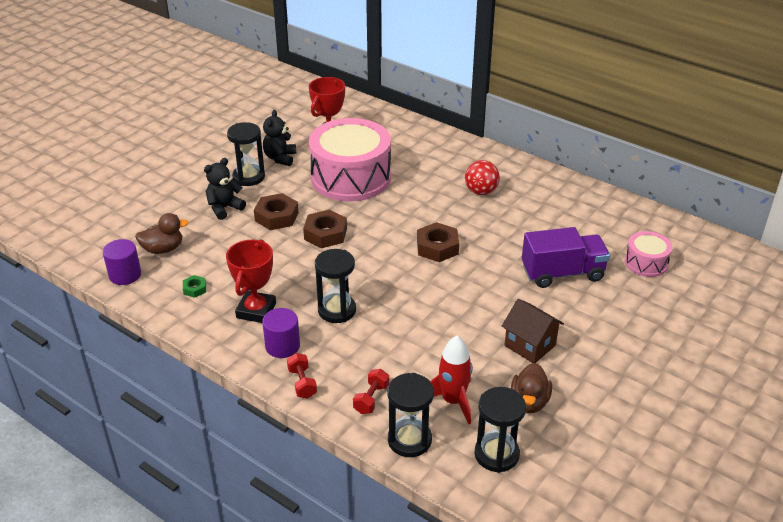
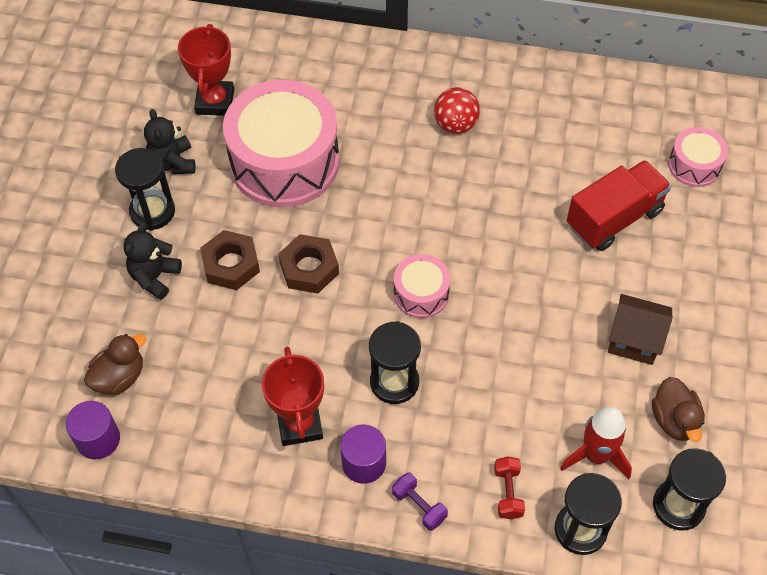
camera: 25 degrees left, 20 degrees up
(195, 289) = (202, 423): green nut -> none
(302, 383) = (419, 506): red dumbbell -> purple dumbbell
(391, 270) = (421, 294): none -> pink drum
(437, 247) = (454, 235): brown nut -> none
(562, 273) = (614, 218): purple truck -> red truck

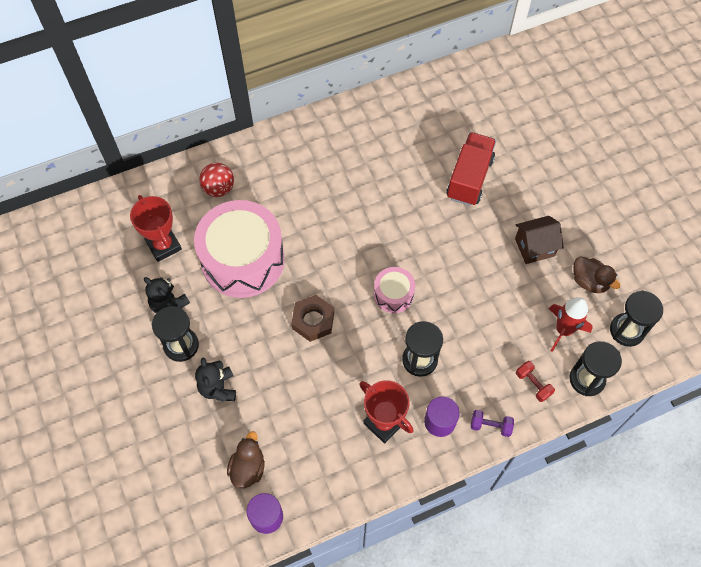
camera: 35 degrees left, 5 degrees up
(231, 264) = (261, 349): brown nut -> none
(455, 125) = (332, 172): red ball -> red ball (219, 188)
(694, 165) = (490, 118): pink drum -> none

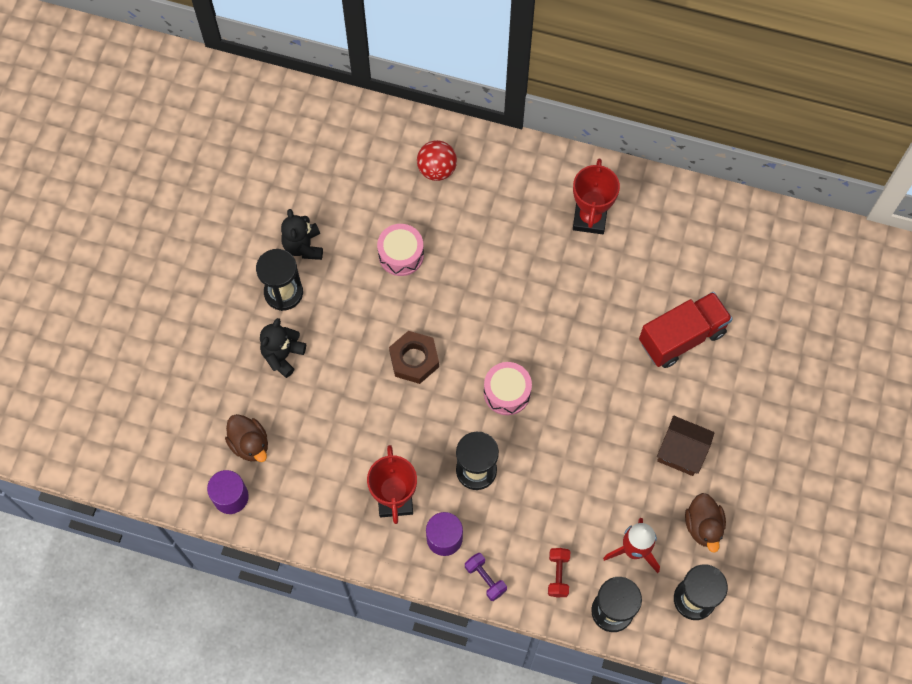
camera: 40 degrees right, 5 degrees up
(163, 245) = (343, 188): red trophy -> red trophy (589, 218)
(243, 260) = (401, 255): pink drum -> pink drum, size x0.47
(248, 468) = (250, 444): brown duck -> brown duck turned 90 degrees clockwise

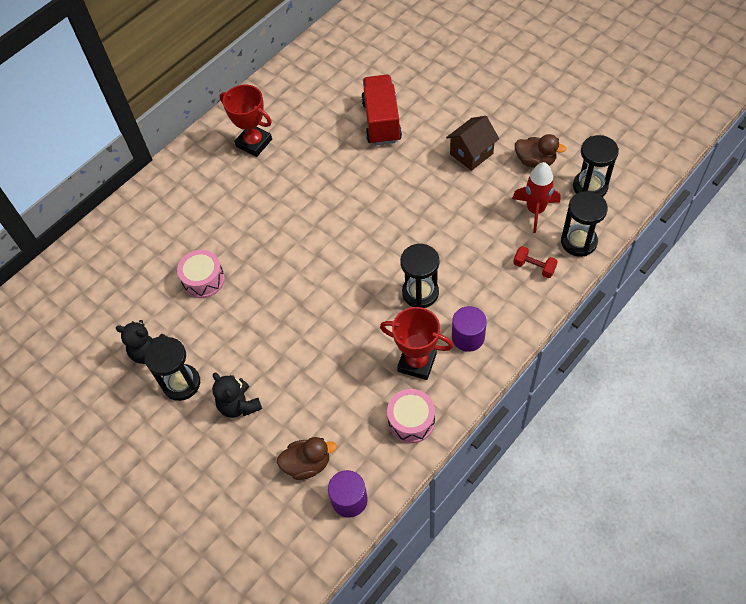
camera: 60 degrees left, 10 degrees down
(414, 359) = (301, 303): brown nut -> none
(437, 169) = (146, 228): red ball -> none
(485, 579) = (516, 319): purple dumbbell -> none
(507, 392) = (365, 248): pink drum -> pink drum (411, 421)

